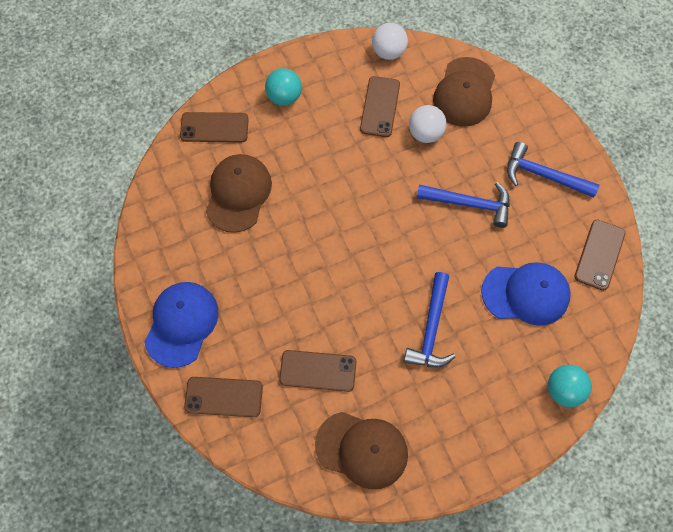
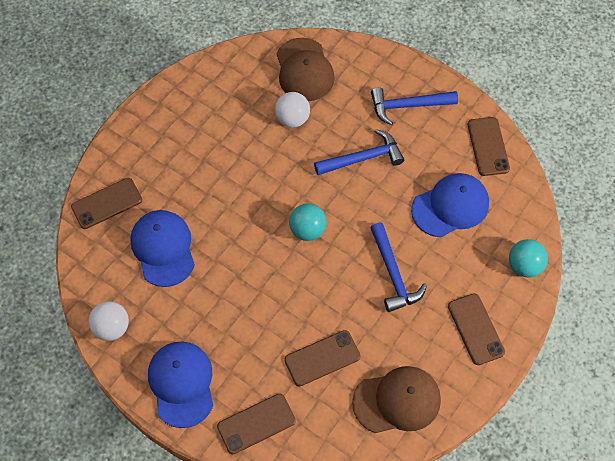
camera: 30 degrees left, 5 degrees down
(238, 193) = (163, 248): brown cap -> blue cap
(284, 97) = (153, 147): turquoise ball -> turquoise ball (307, 230)
(380, 107) = (241, 116): brown phone -> brown phone (475, 329)
(388, 52) = (220, 66): white ball -> white ball (112, 327)

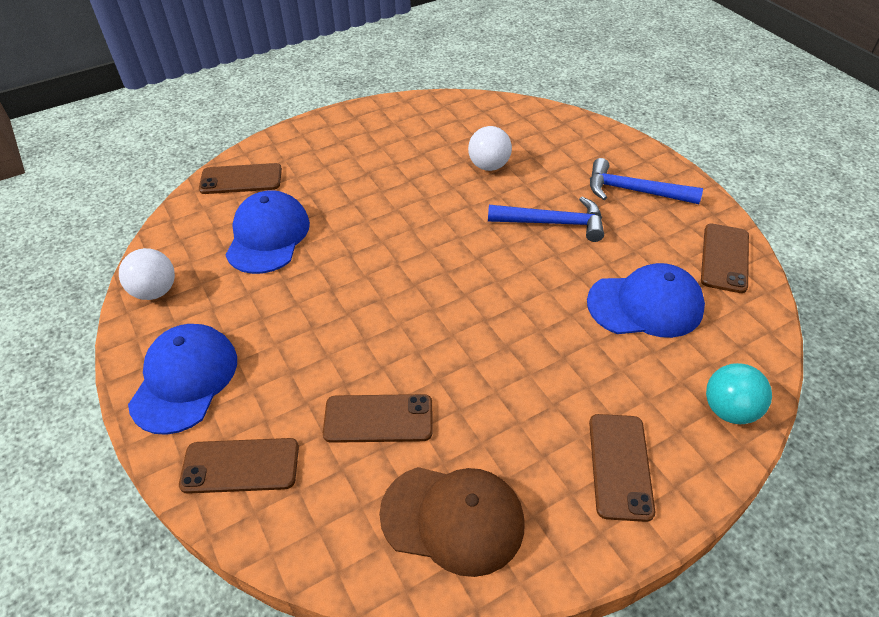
camera: 25 degrees right, 15 degrees down
(304, 70) = (526, 130): brown cap -> none
(307, 230) = (444, 271): turquoise ball -> none
(393, 274) = (530, 354): blue hammer -> none

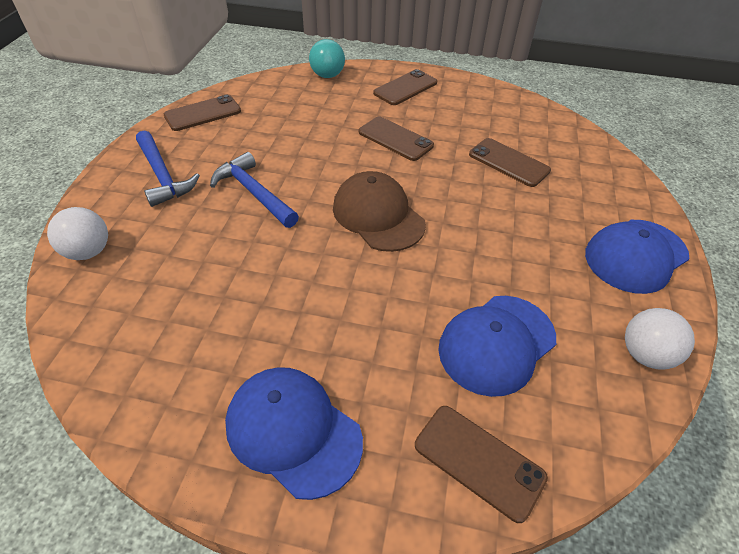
camera: 140 degrees left, 0 degrees up
(240, 466) = (611, 187): brown phone -> brown phone (395, 139)
(453, 518) = (505, 113): brown cap -> brown cap (378, 215)
(489, 166) = (215, 273): white ball -> white ball (88, 252)
(645, 305) = (288, 122): blue cap -> blue cap (293, 431)

